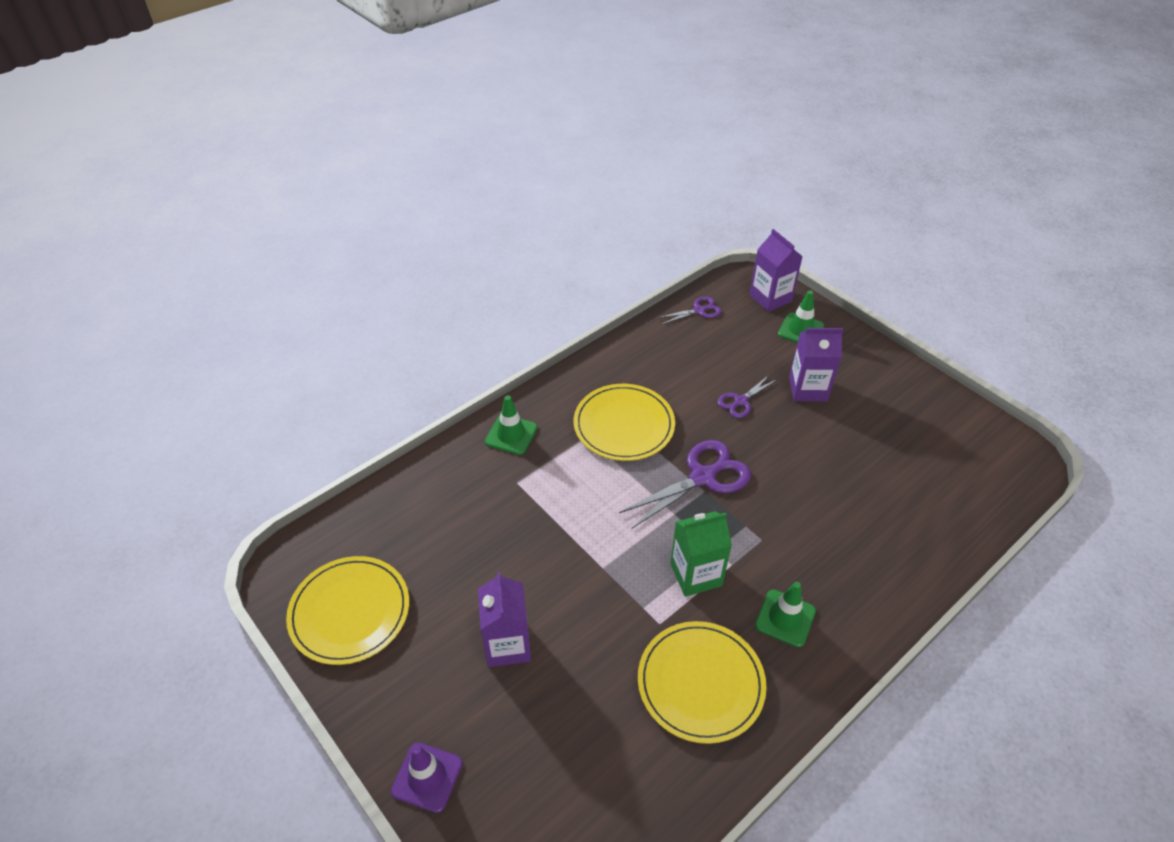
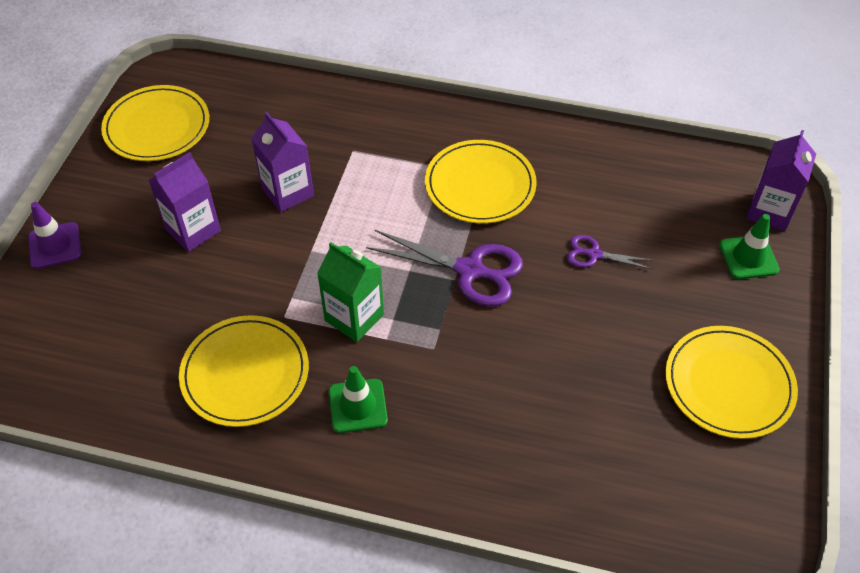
camera: 55 degrees right, 5 degrees up
(511, 435) = (400, 119): green traffic cone -> none
(699, 310) = (686, 165): purple scissors -> none
(808, 389) = (666, 301): purple carton -> purple carton (287, 192)
(895, 400) = (728, 384): none -> yellow plate

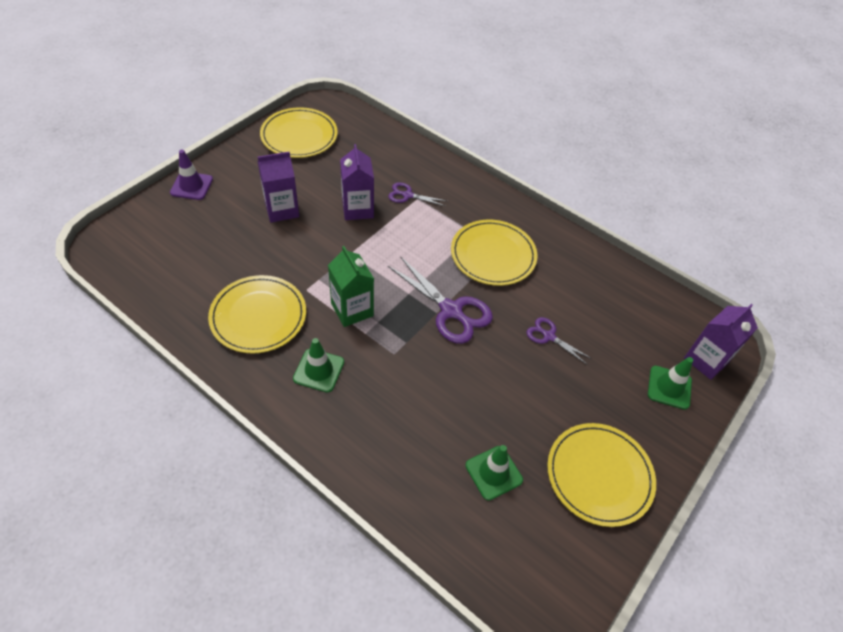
camera: 20 degrees right, 0 degrees up
(338, 152) = (407, 195): none -> purple scissors
(619, 432) = (493, 473): none -> green traffic cone

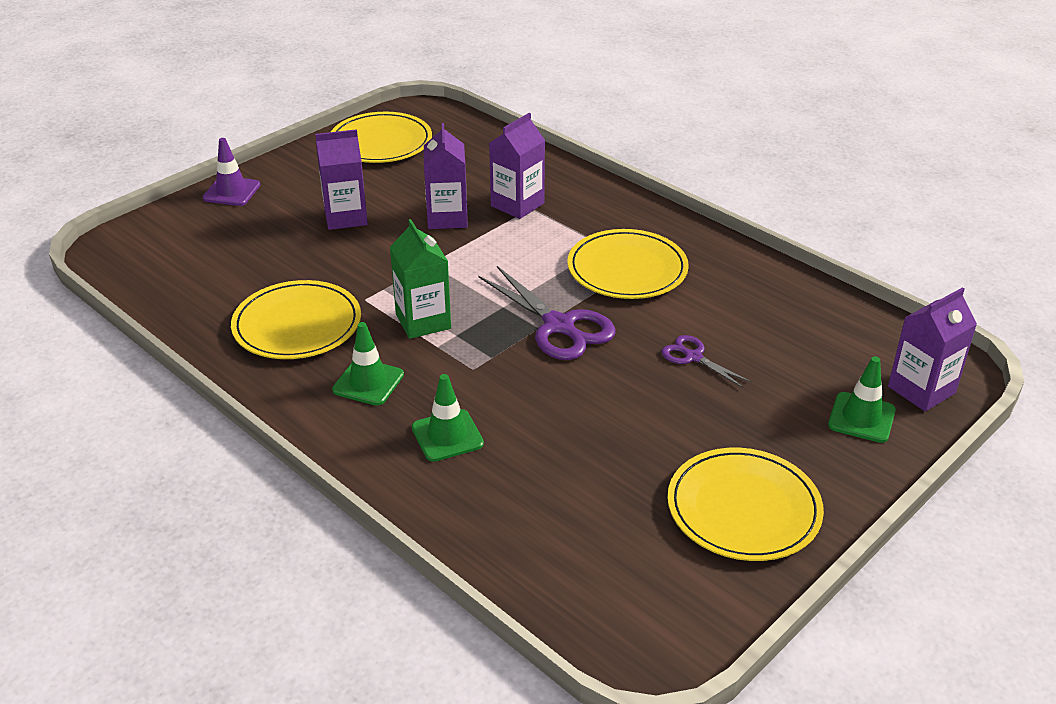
camera: 10 degrees right, 15 degrees down
(407, 195) = (517, 205): purple scissors -> purple carton
(493, 473) = (592, 499): green traffic cone -> green traffic cone (447, 436)

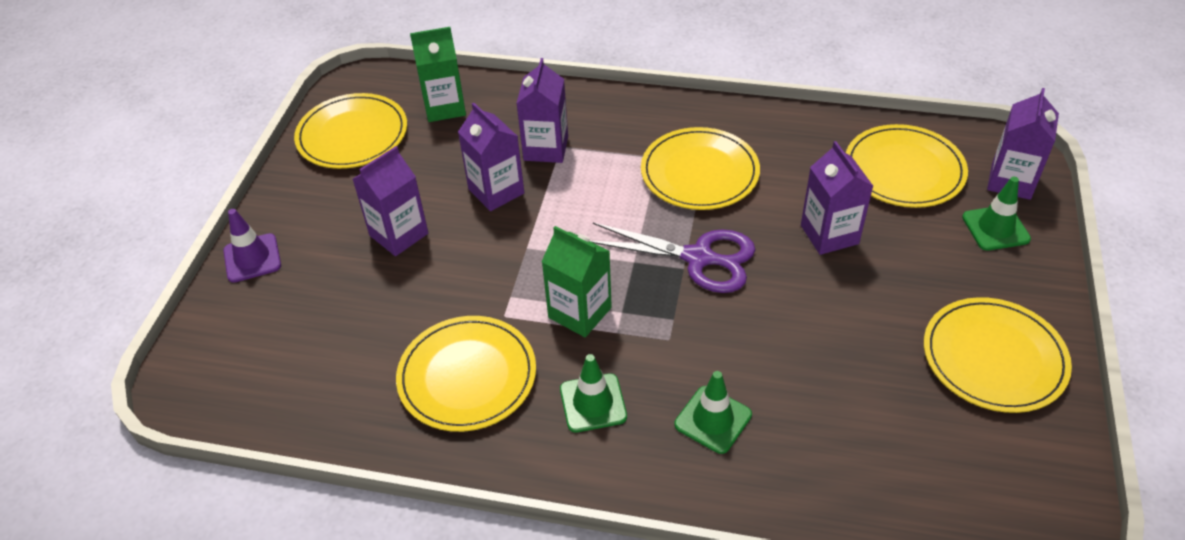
camera: 30 degrees left, 10 degrees up
(468, 149) = (444, 107): none -> green carton
(693, 357) = (829, 234): purple scissors -> purple carton
(820, 339) = (904, 170): none -> yellow plate

